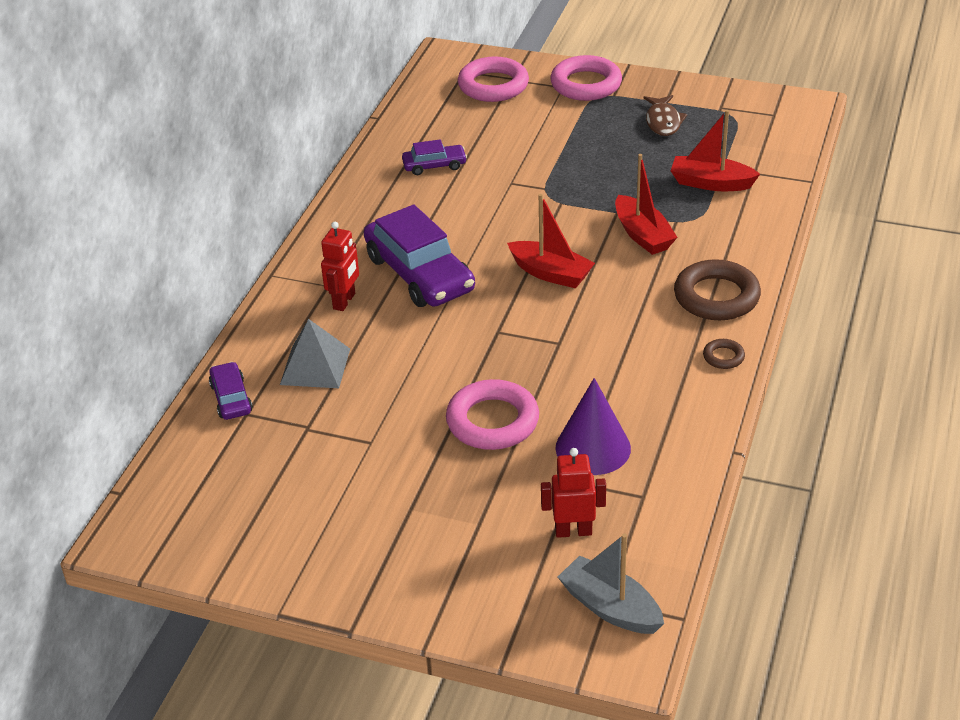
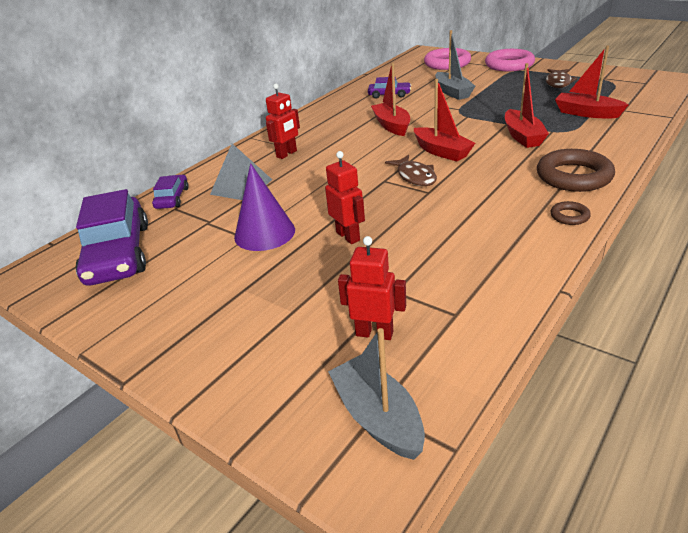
camera: 20 degrees right, 5 degrees down
(419, 274) = (347, 144): purple car -> purple car (118, 253)
(465, 231) = (391, 126): none -> red boat
(492, 421) = (348, 236): pink ring -> red robot
(524, 153) = (452, 92): none -> grey boat
(533, 320) = (415, 176): none -> brown fish
(593, 448) = (424, 267): purple cone -> purple cone (264, 233)

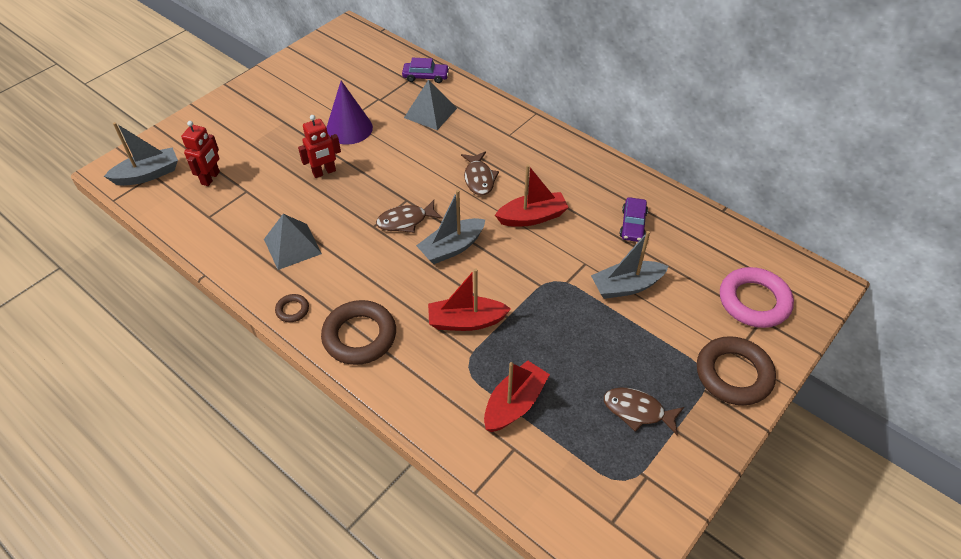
camera: 90 degrees right, 15 degrees up
(118, 253) = (354, 62): purple car -> none
(287, 154) = (486, 138): red robot -> none
(346, 151) = (479, 178): none -> brown fish
(442, 151) = (452, 248): red boat -> grey boat
(479, 234) = (292, 246): none -> grey pyramid
(509, 65) = (733, 374): pink ring -> brown ring

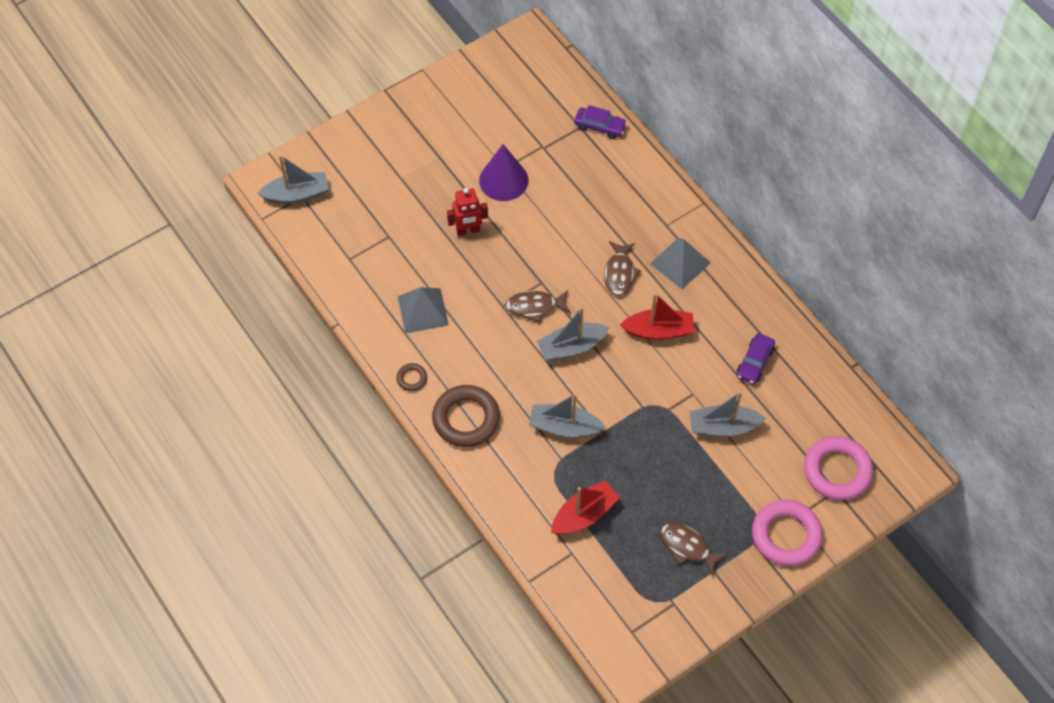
camera: 15 degrees right, 10 degrees up
(211, 178) = (357, 213): red robot -> none
(430, 112) = (592, 177): grey pyramid -> grey pyramid (680, 263)
(466, 321) = (564, 427): red boat -> grey boat
(733, 374) = (786, 535): brown ring -> pink ring

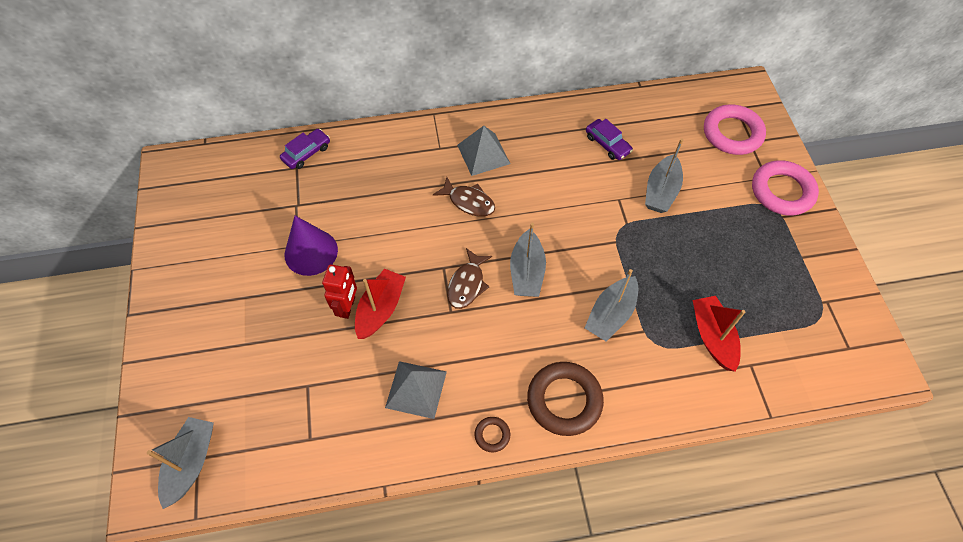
camera: 65 degrees left, 0 degrees up
(659, 331) = (543, 197): red boat -> red boat (381, 309)
(687, 547) = (772, 267): brown fish -> none

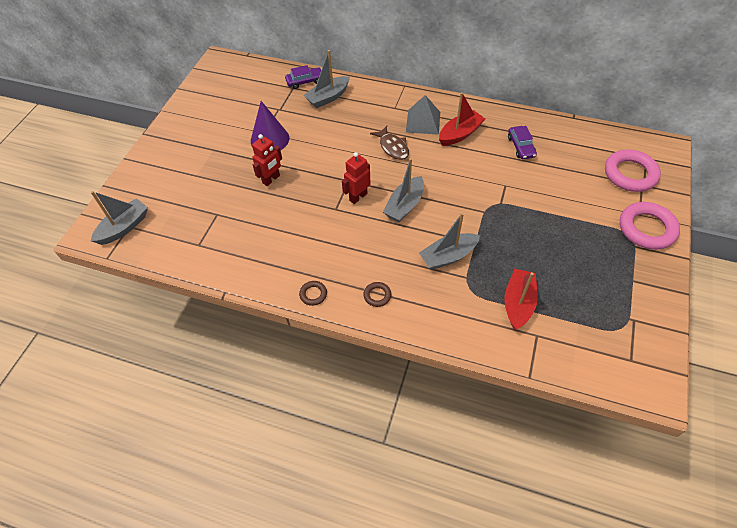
camera: 30 degrees right, 5 degrees down
(381, 309) = (291, 189): red boat -> red boat (460, 134)
(416, 389) = (282, 245): grey pyramid -> none
(467, 284) = (358, 197): brown fish -> red robot
(564, 400) = (377, 295): brown ring -> brown ring, size x0.46
(661, 191) = (542, 192): grey boat -> grey boat (328, 97)

